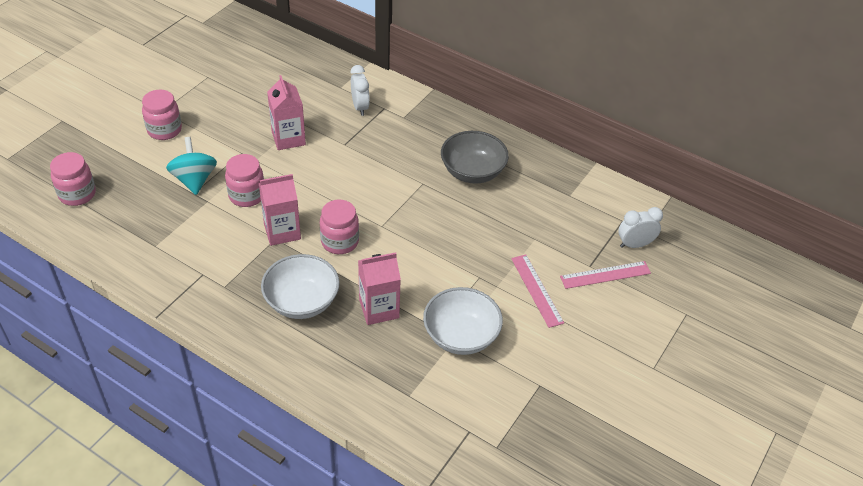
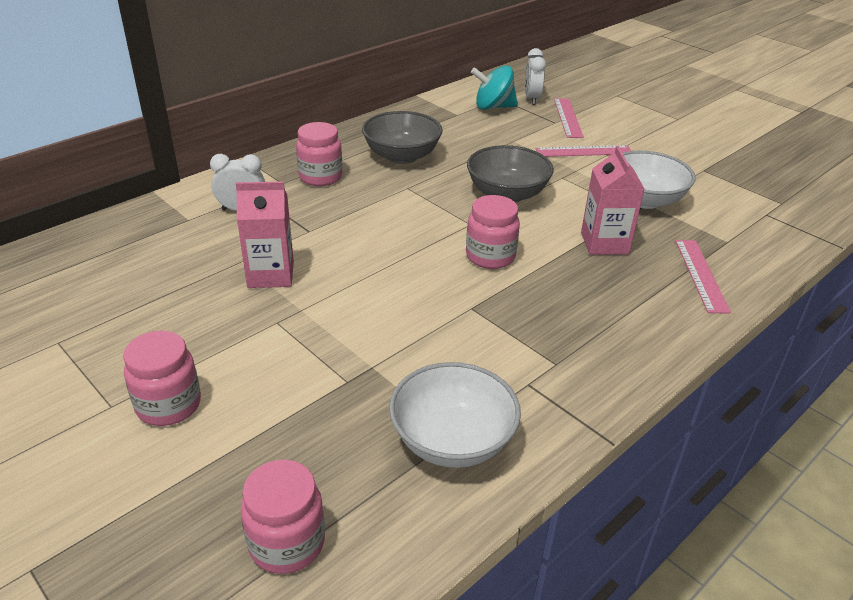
camera: 75 degrees left, 10 degrees down
(194, 180) = (317, 377): turquoise spinning top -> turquoise spinning top (493, 107)
(247, 195) = (376, 325): pink jar -> pink jar (320, 177)
(282, 231) = (459, 300): pink carton -> none
(302, 302) = (589, 297): white bowl -> white bowl (452, 440)
(350, 372) = (701, 275): none -> pink ruler
(435, 243) = (507, 194): none -> grey bowl

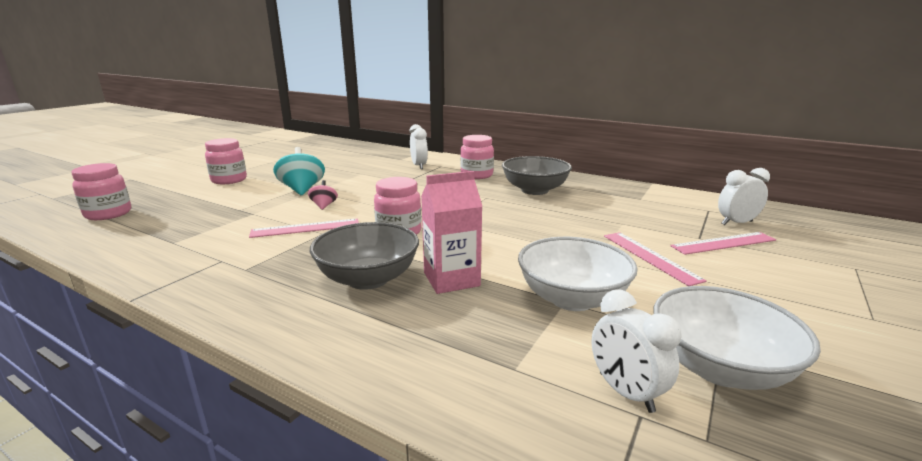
camera: 75 degrees right, 15 degrees down
(271, 274) = (350, 180): pink carton -> none
(374, 303) = (324, 206): none -> pink spinning top
(452, 440) = (167, 242): white bowl -> white bowl (719, 368)
(493, 107) = (682, 209): turquoise spinning top -> turquoise spinning top (302, 190)
(507, 194) = (510, 229): grey bowl -> grey bowl (368, 279)
(701, 275) = (413, 344): pink ruler -> pink ruler (305, 228)
(748, 212) = (625, 392): none -> white clock

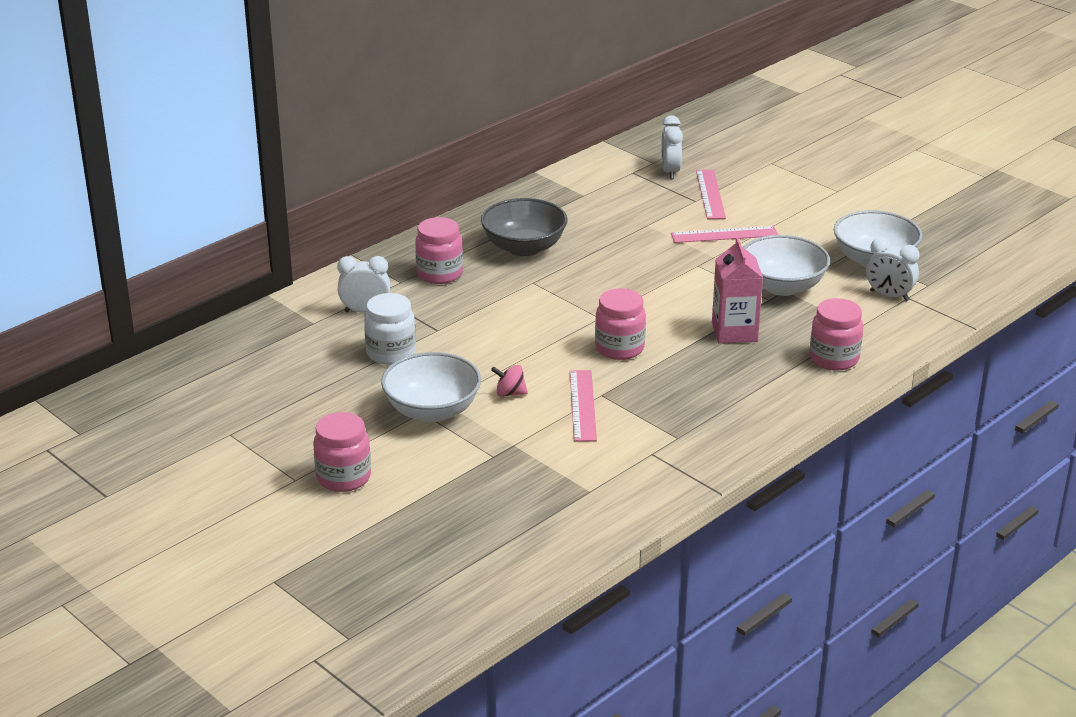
camera: 75 degrees left, 10 degrees up
(108, 214) = (461, 561): pink jar -> pink jar (834, 359)
(302, 190) = (432, 410): turquoise spinning top -> white bowl
(368, 279) = (720, 372): grey bowl -> none
(371, 175) = (391, 353): none -> white jar
(625, 392) = (889, 296): white clock -> white clock turned 45 degrees clockwise

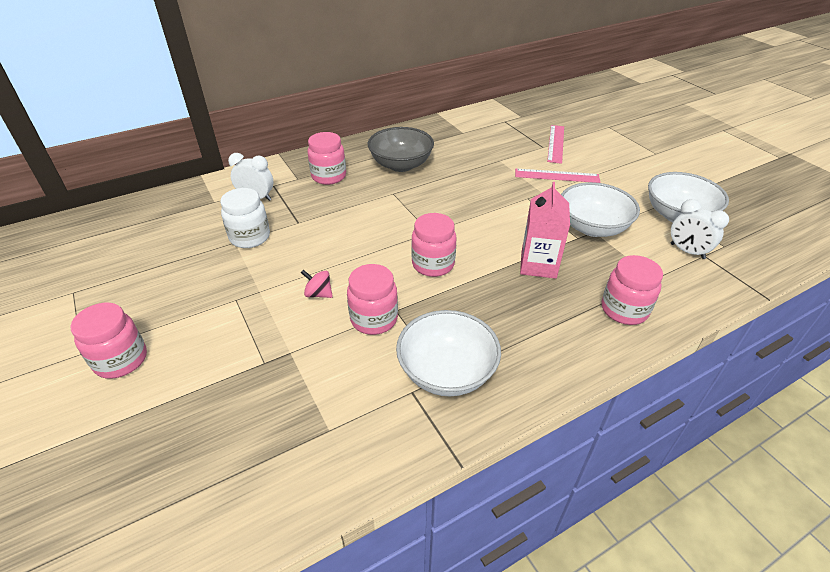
camera: 15 degrees right, 10 degrees up
(432, 410) = (244, 299): white bowl -> white bowl (447, 372)
(583, 405) = (374, 319): pink ruler -> pink jar
(670, 171) = (532, 124): white clock -> none

